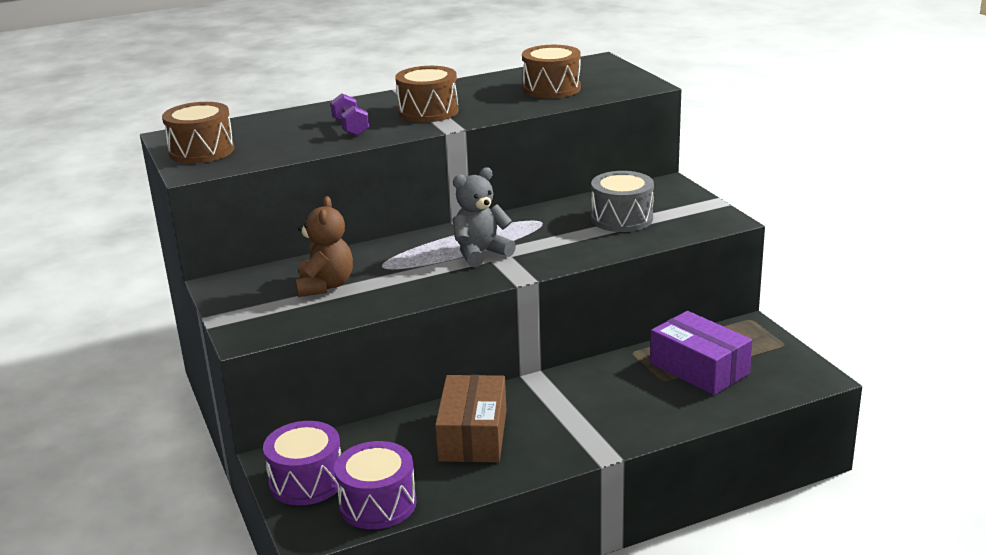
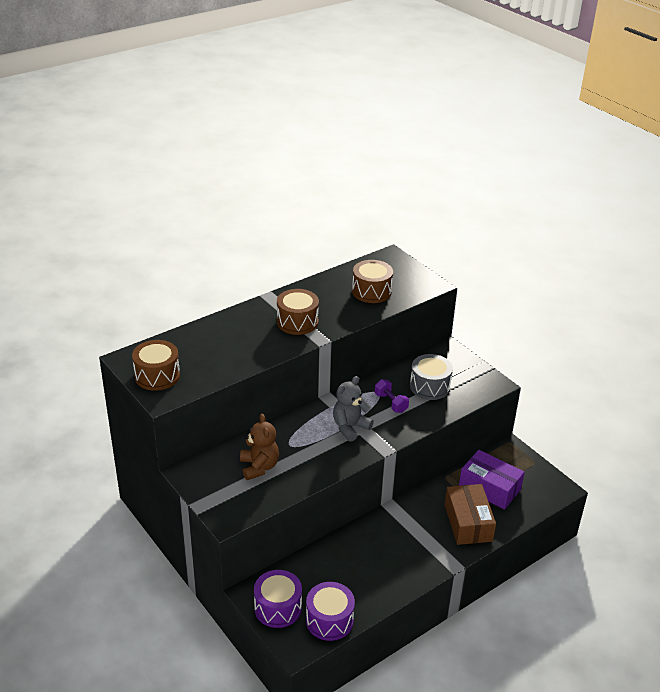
camera: 15 degrees left, 10 degrees up
(351, 128) = (251, 343): purple dumbbell -> purple dumbbell (391, 403)
(473, 435) = (368, 558): brown box -> brown box (468, 522)

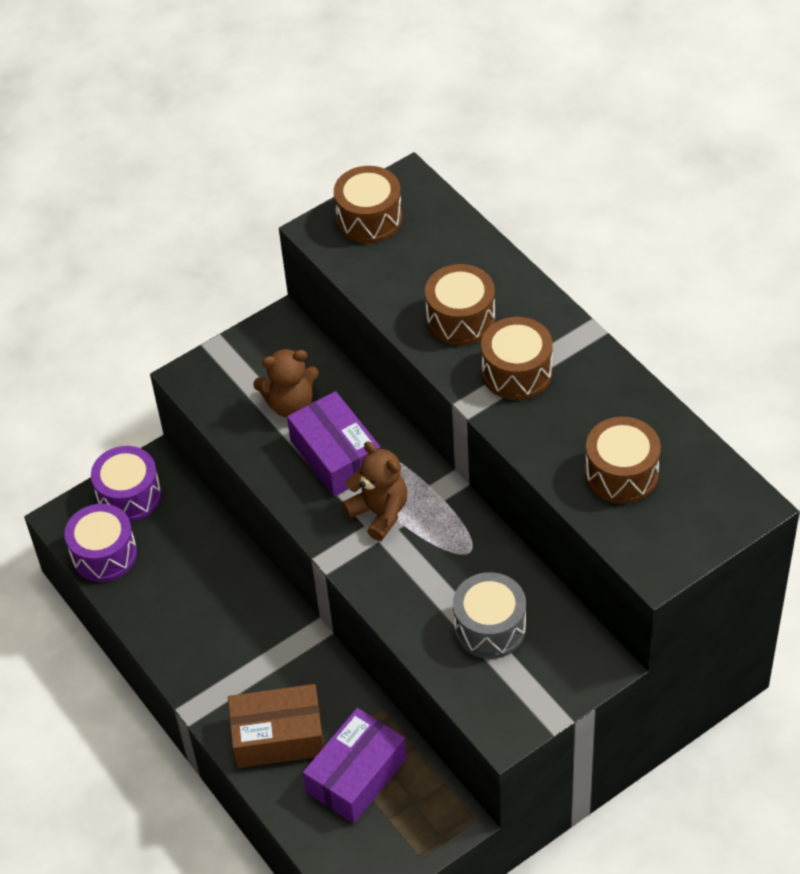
camera: 95 degrees right, 15 degrees up
(252, 341) = (460, 319): none -> brown drum
(304, 446) = (336, 456): none -> purple box
(350, 427) = (379, 513): grey teddy bear -> brown teddy bear
(391, 403) = (442, 569): purple dumbbell -> none

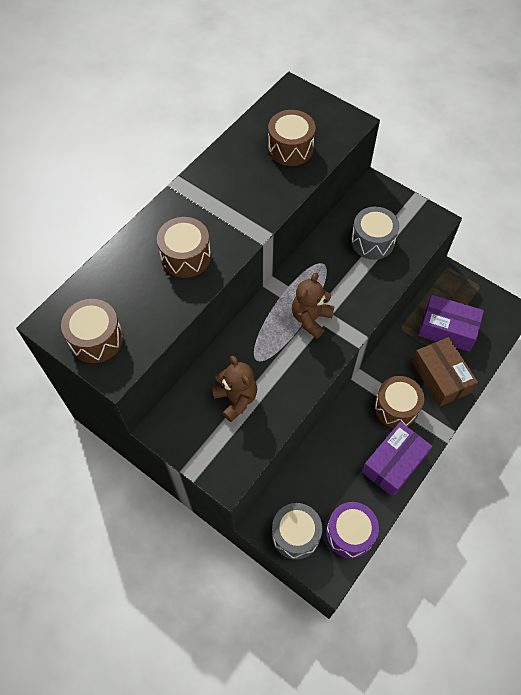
camera: 110 degrees left, 10 degrees up
(129, 496) = (295, 534): purple drum -> grey drum
(336, 456) = (272, 356): purple box -> purple box (394, 463)
(517, 372) = (225, 215): brown drum -> brown drum (396, 407)

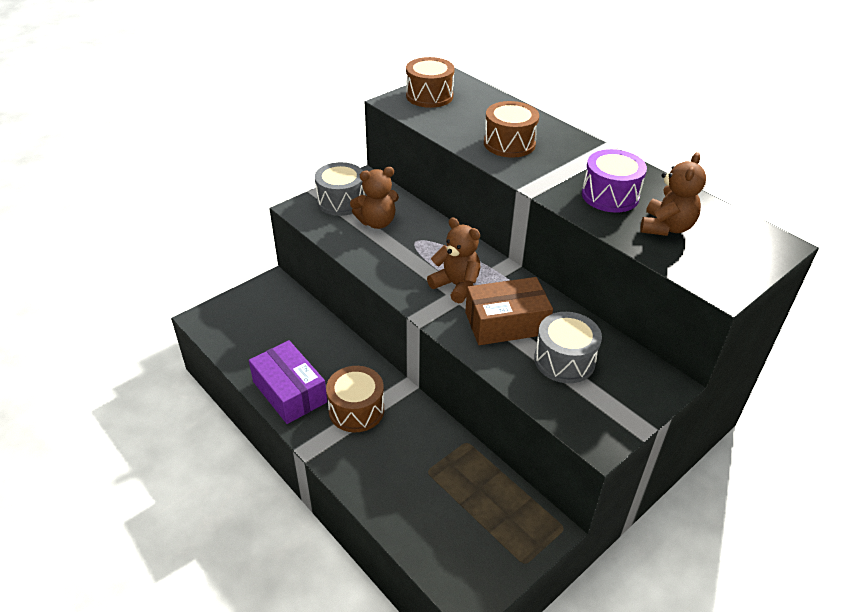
camera: 100 degrees right, 20 degrees down
(290, 148) = (666, 227): brown drum -> brown teddy bear
(295, 534) = (253, 302): grey drum -> grey drum (341, 201)
(350, 533) = (233, 340): purple drum -> purple drum (610, 195)
(441, 377) = (383, 467): brown box -> brown box (506, 323)
(447, 329) = (455, 495): purple box -> none

